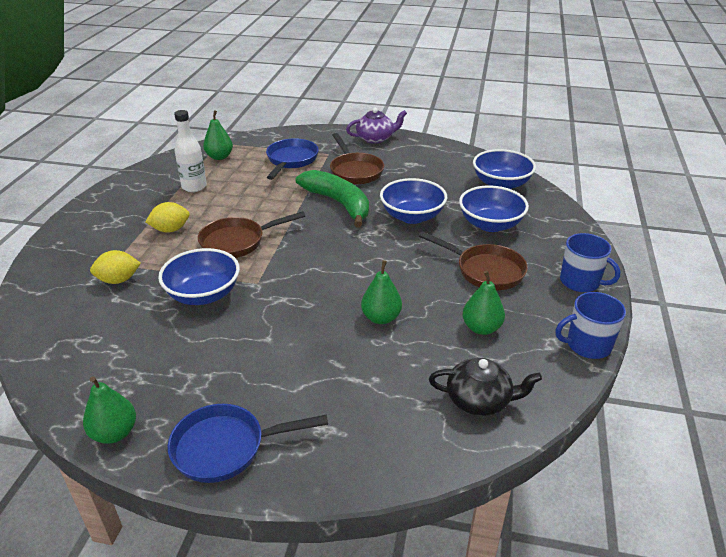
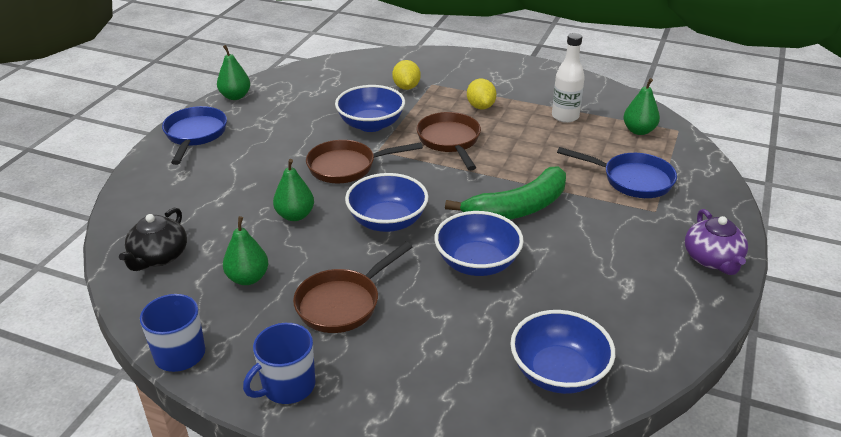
camera: 100 degrees right, 0 degrees up
(355, 171) = (603, 229): brown pan -> brown pan (347, 167)
(490, 224) = (443, 332): blue bowl -> blue bowl (387, 221)

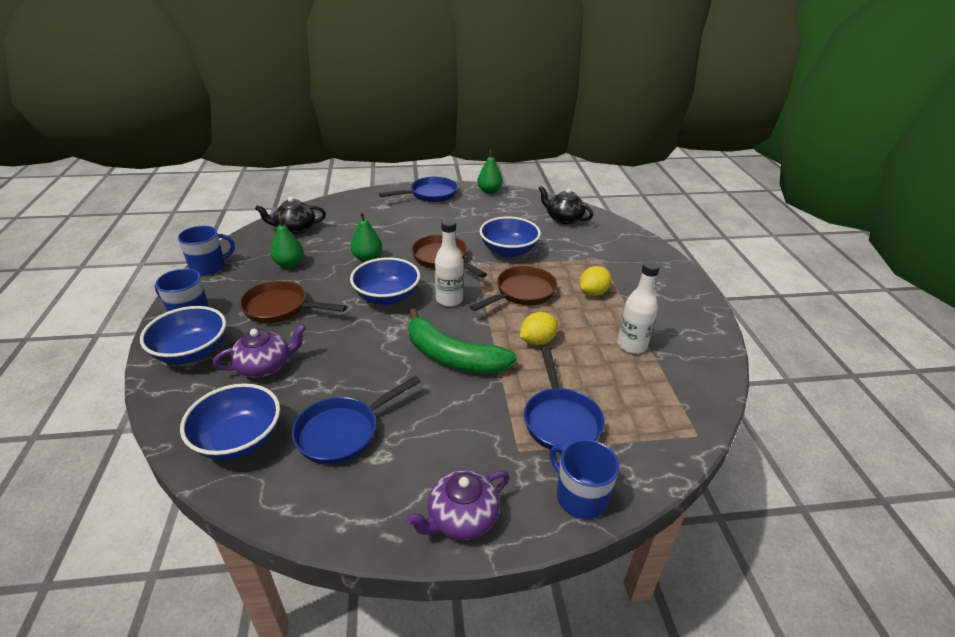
camera: 60 degrees right, 0 degrees up
(342, 76) = (563, 218): none -> black teapot
(406, 87) = (580, 249): yellow lemon -> yellow lemon (537, 341)
(426, 184) = (449, 300): none -> white bottle
(448, 334) = (265, 366): none -> purple teapot
(477, 263) = (361, 356): blue bowl -> blue bowl (192, 352)
(584, 299) = (343, 432): none -> blue pan
(639, 131) = (661, 403): green pear -> none
(714, 199) = (580, 497): none -> blue mug

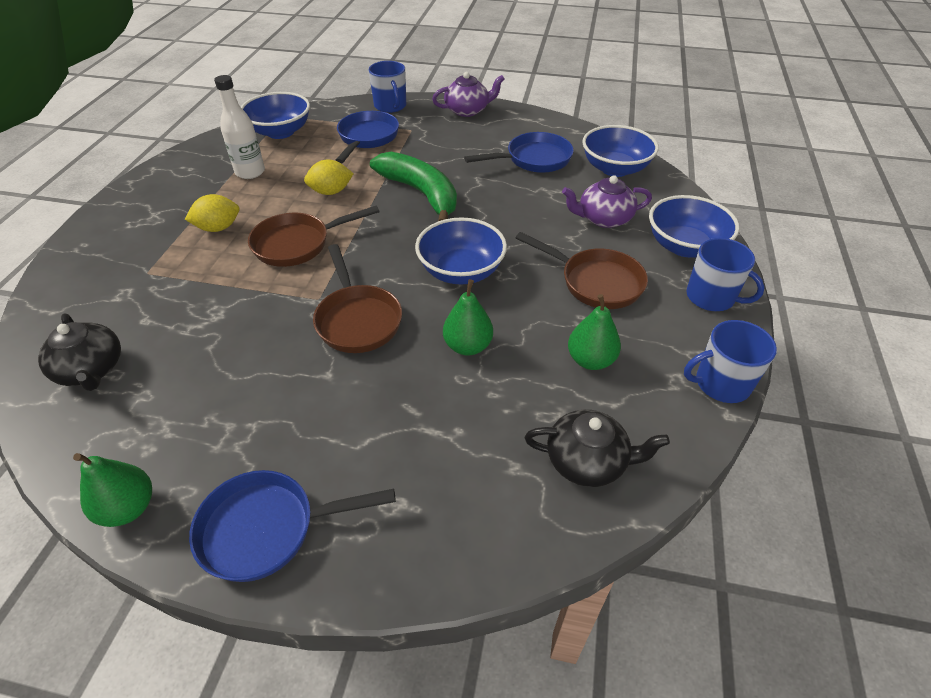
camera: 160 degrees left, 10 degrees up
(449, 300) = (388, 252): white bottle -> none
(508, 251) = (252, 314): blue bowl -> blue bowl (280, 132)

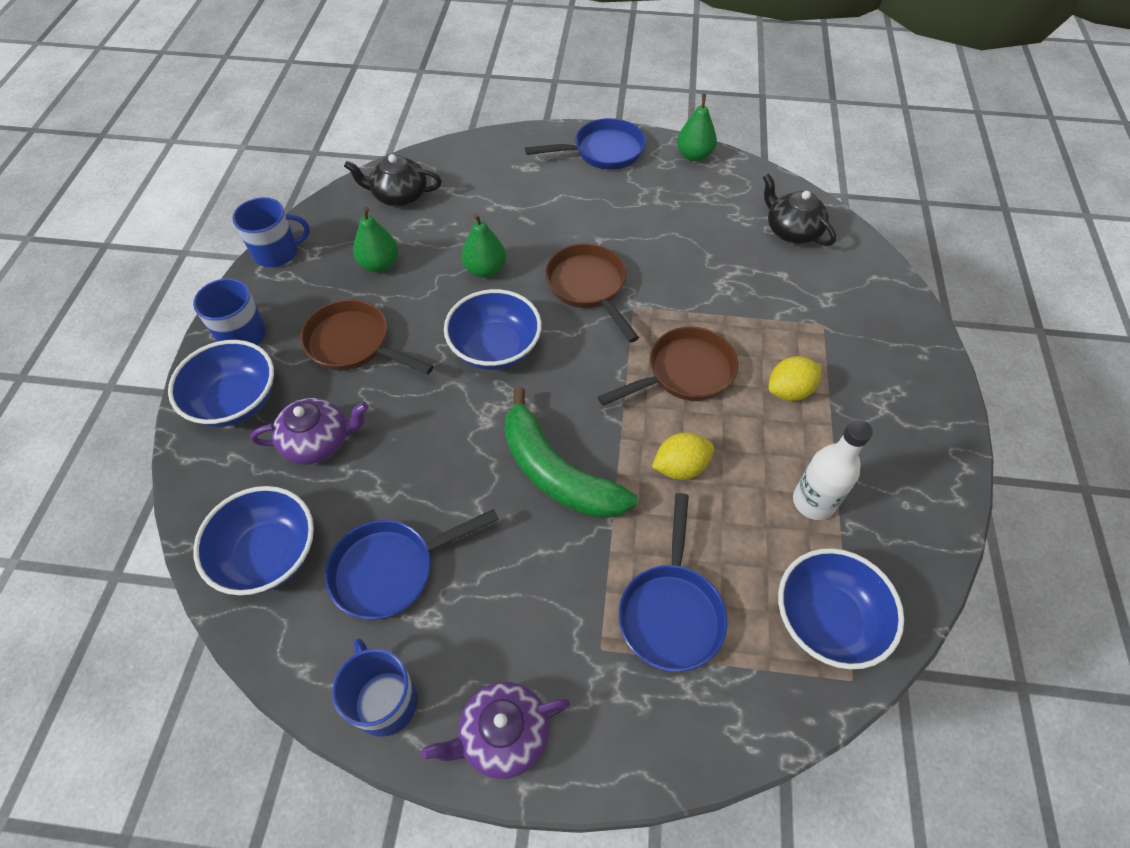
camera: 175 degrees right, 10 degrees up
(390, 106) = (659, 740): blue mug -> blue mug (385, 701)

